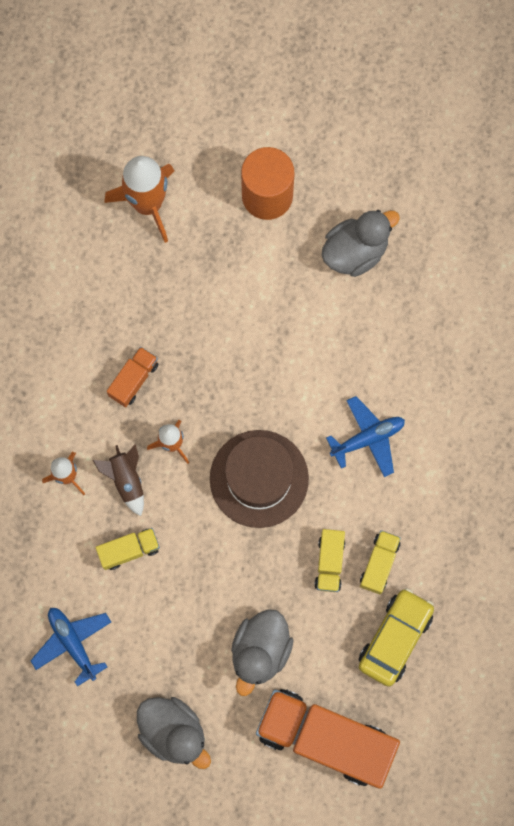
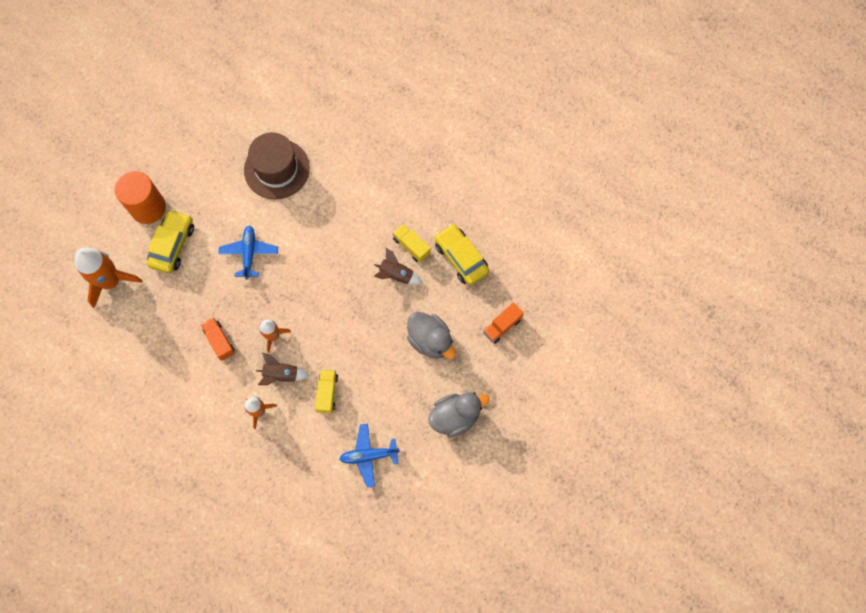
camera: 65 degrees left, 5 degrees down
(232, 254) = (173, 245): none -> yellow car
(259, 478) = (323, 293): brown hat -> brown hat (277, 169)
(325, 738) = (502, 326): orange truck -> orange truck, size x0.46
(329, 563) = (396, 275): yellow truck -> brown rocket
(355, 251) = (213, 173): grey duck -> none
(367, 438) = (332, 218): blue plane -> blue plane (249, 253)

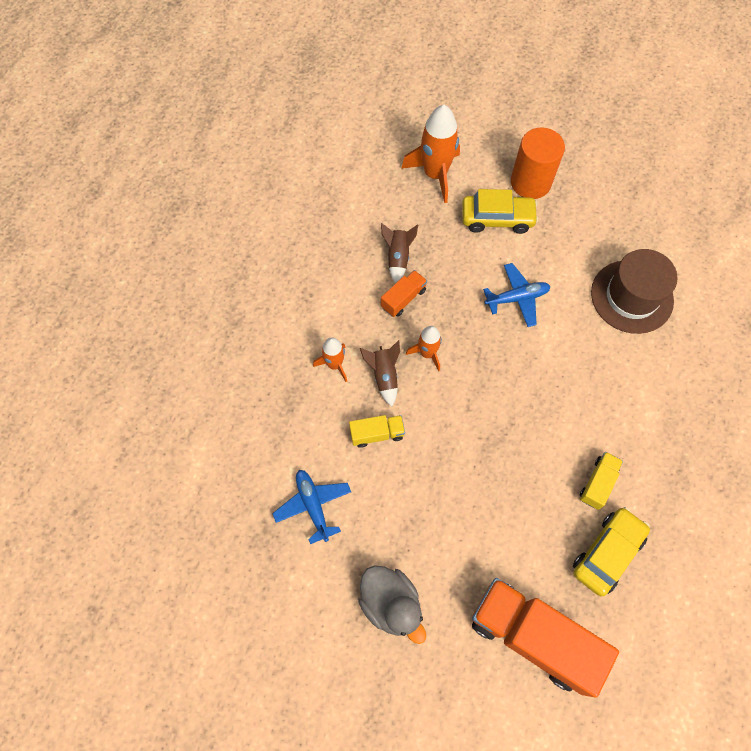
camera: 75 degrees right, 5 degrees down
(396, 275) = (553, 475): brown rocket -> brown rocket (398, 257)
(430, 340) = (481, 543): grey duck -> none
(502, 326) = (533, 636): orange truck -> orange truck, size x2.18

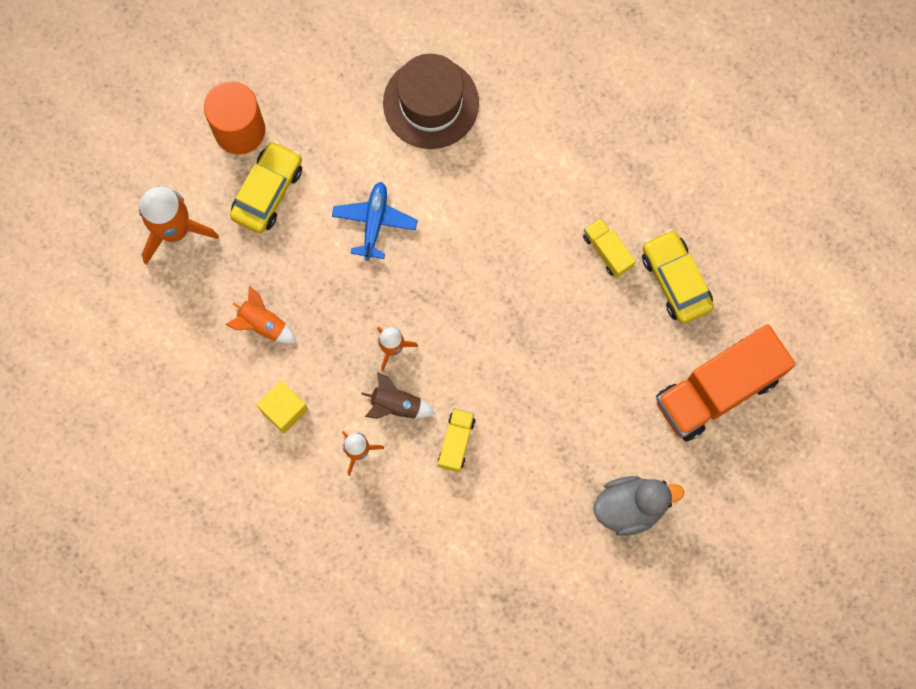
camera: 65 degrees left, 10 degrees up
(313, 505) = (501, 540): blue plane -> none
(341, 299) = (284, 410): none -> yellow cube
(398, 257) = (262, 324): brown rocket -> orange rocket
(403, 299) = (316, 342): orange truck -> none

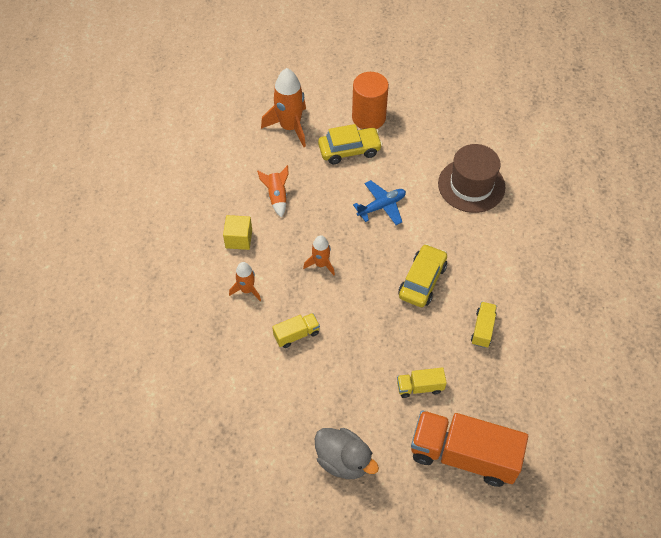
camera: 50 degrees right, 20 degrees down
(396, 405) = (290, 289): brown rocket -> none
(616, 369) = (420, 387): none -> yellow truck
(675, 280) = (504, 378): yellow car -> yellow car (422, 281)

